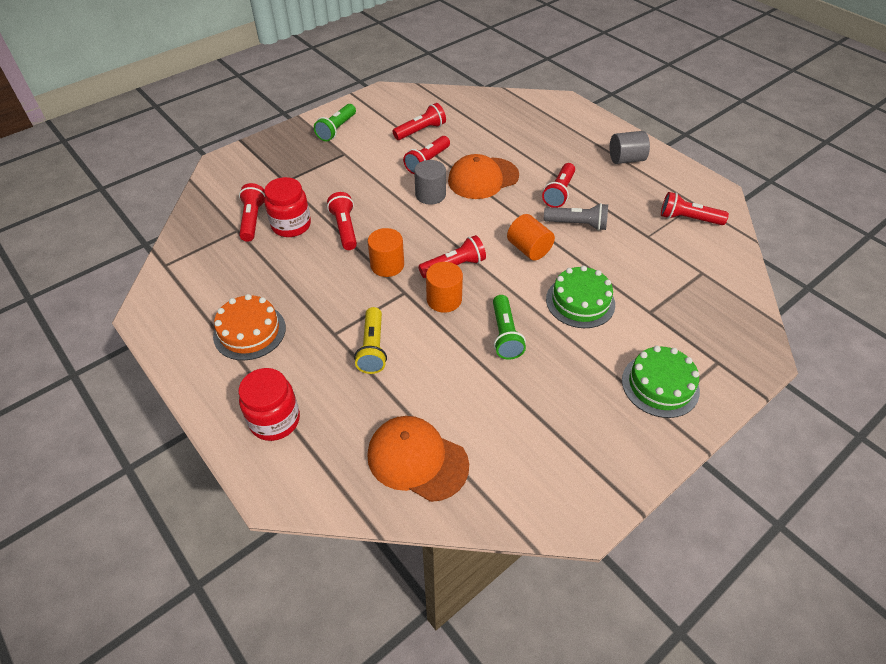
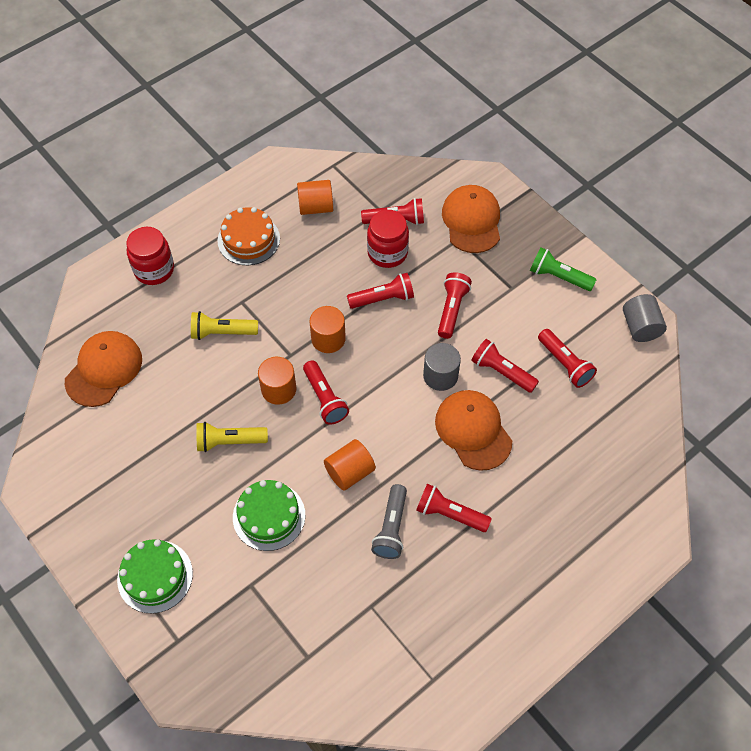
camera: 90 degrees right, 10 degrees up
(219, 277) = (316, 207): none -> orange cylinder
(266, 173) = (471, 221): none -> orange cap
(505, 335) = (229, 442): green flashlight -> yellow flashlight
(626, 159) = (523, 606): grey cylinder -> grey cylinder (640, 327)
(688, 219) = (403, 662): red flashlight -> red flashlight (451, 310)

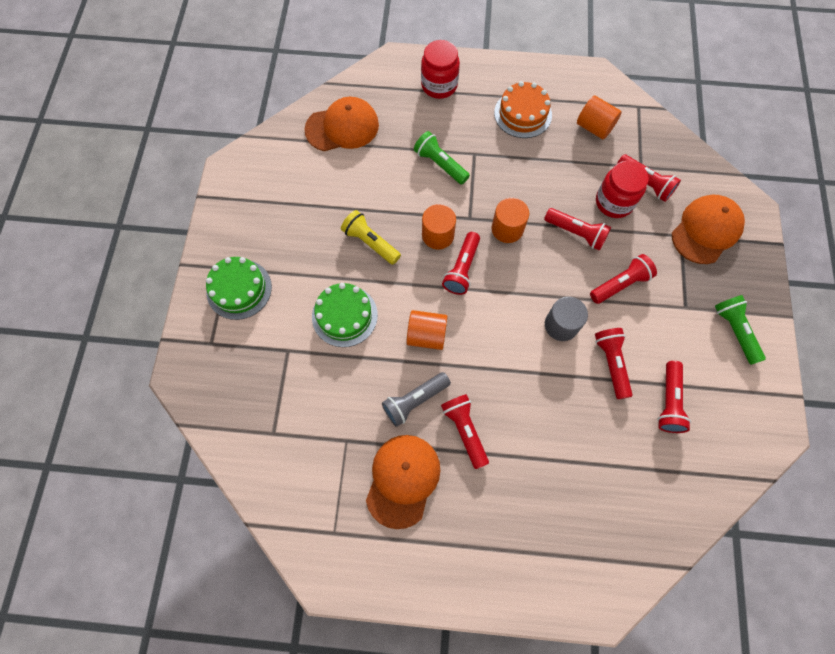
camera: 45 degrees right, 10 degrees up
(222, 332) = (440, 164): yellow flashlight -> green flashlight
(473, 431) = (544, 387): orange cap -> orange cap (402, 480)
(640, 327) = (765, 429): grey cylinder -> none

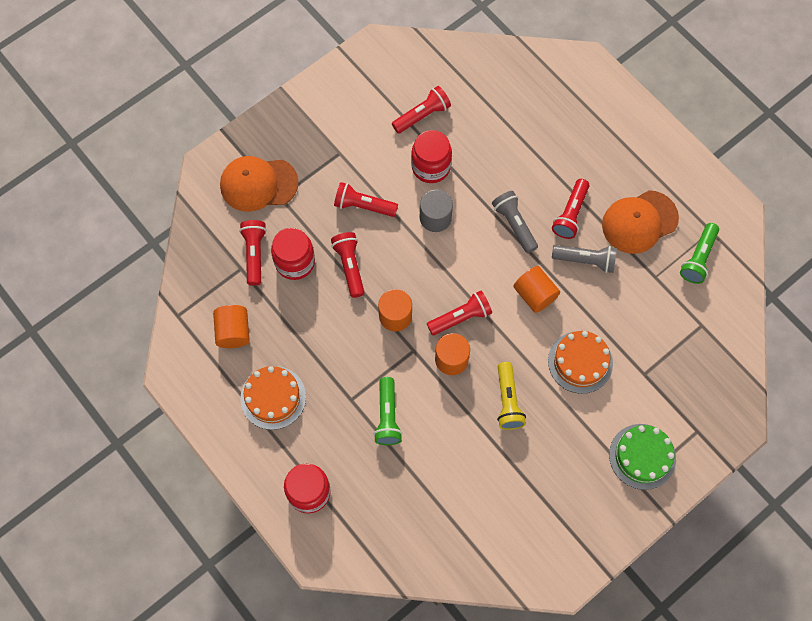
camera: 135 degrees left, 0 degrees up
(342, 127) = (431, 530): orange cap -> none
(344, 315) = (580, 362): green cake -> orange cake
(498, 377) = (514, 224): none -> grey flashlight
(611, 363) = (431, 167): red flashlight -> red jar
(734, 331) = (328, 113): green flashlight -> green flashlight (698, 258)

